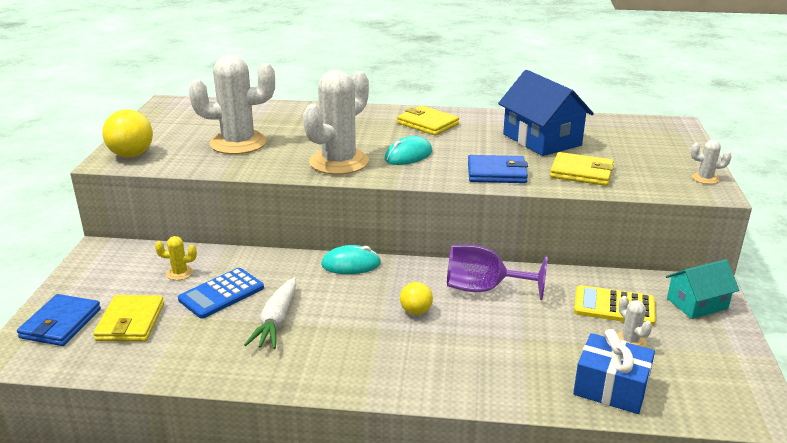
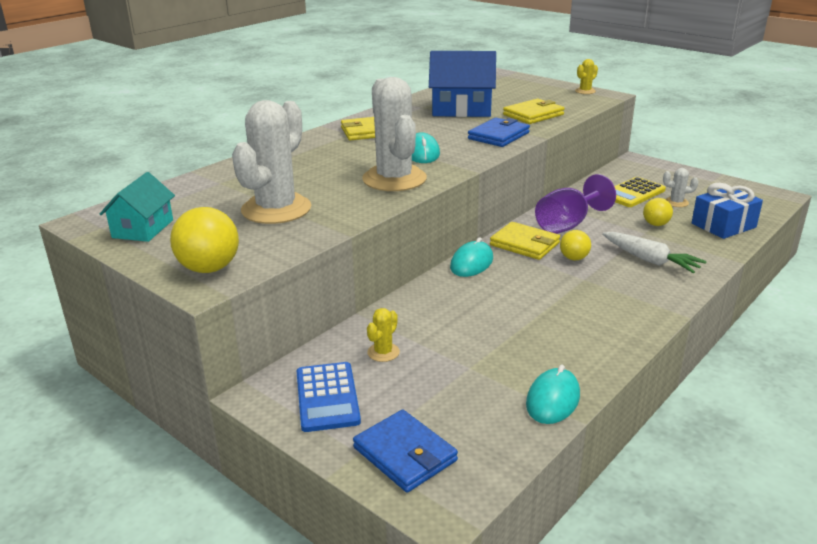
camera: 55 degrees left, 0 degrees up
(131, 322) = (450, 404): yellow wallet -> yellow wallet (524, 244)
(164, 366) = (553, 400): none -> turquoise mouse
(221, 294) = (451, 338): blue calculator -> blue calculator (327, 397)
(276, 321) = (530, 322): white carrot -> white carrot (650, 260)
(552, 340) = (655, 224): none -> yellow ball
(697, 303) = (651, 171): turquoise house -> turquoise house (143, 229)
(705, 178) = (585, 91): white cactus -> yellow cactus

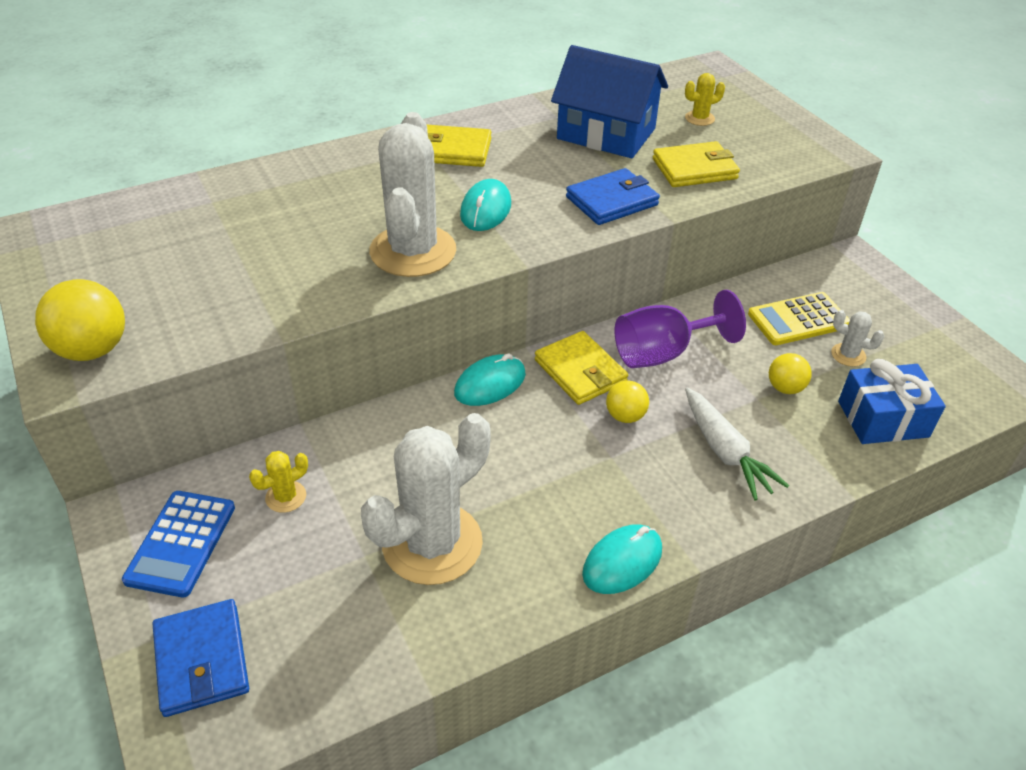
camera: 20 degrees right, 15 degrees up
(143, 229) = (76, 260): turquoise house -> none
(276, 209) = (237, 268): white cactus -> white cactus (432, 543)
(553, 400) = (421, 643): turquoise mouse -> turquoise mouse (622, 562)
(585, 91) = (811, 136): yellow cactus -> yellow cactus (699, 118)

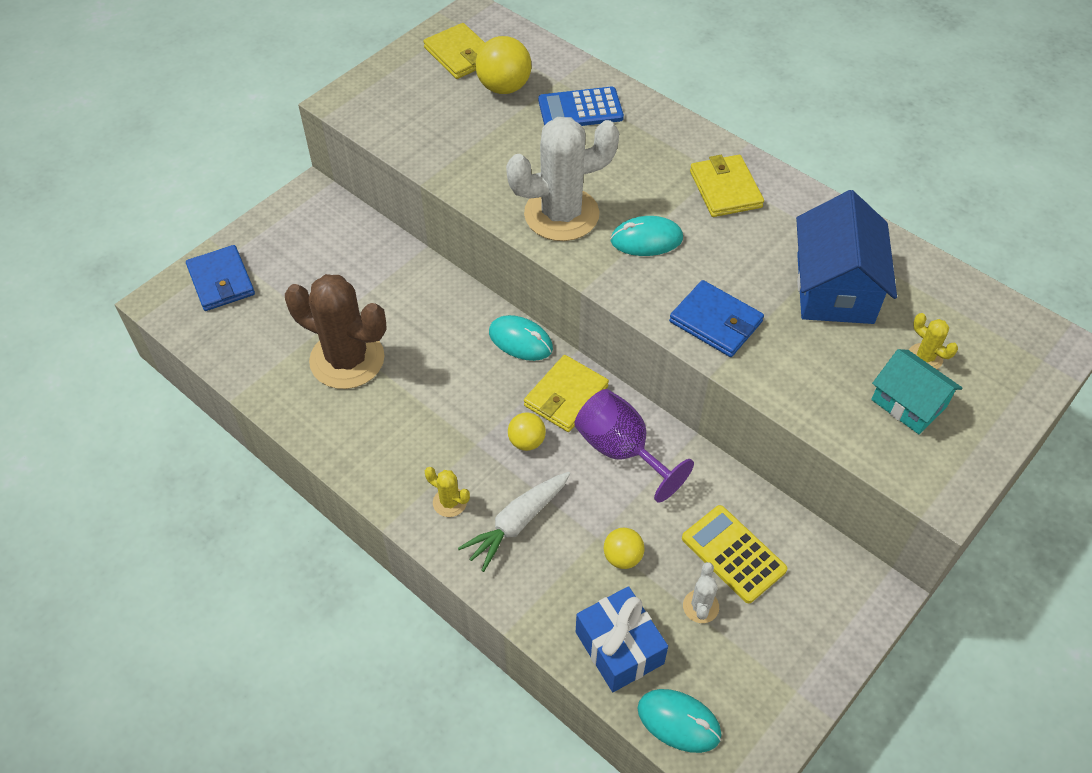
camera: 70 degrees right, 10 degrees up
(93, 350) = (370, 100): yellow ball -> yellow ball (504, 87)
(181, 543) = (300, 232): blue calculator -> blue calculator (580, 109)
(202, 660) = (221, 281): blue wallet -> blue wallet turned 75 degrees counterclockwise
(286, 497) = (357, 266): yellow cactus -> yellow cactus (449, 502)
(432, 543) = (347, 359): white cactus -> brown cactus
(622, 562) = (372, 477): turquoise mouse -> turquoise mouse (679, 722)
(694, 169) = (817, 373): yellow wallet -> yellow wallet (460, 54)
(743, 139) = (908, 403): none -> turquoise house

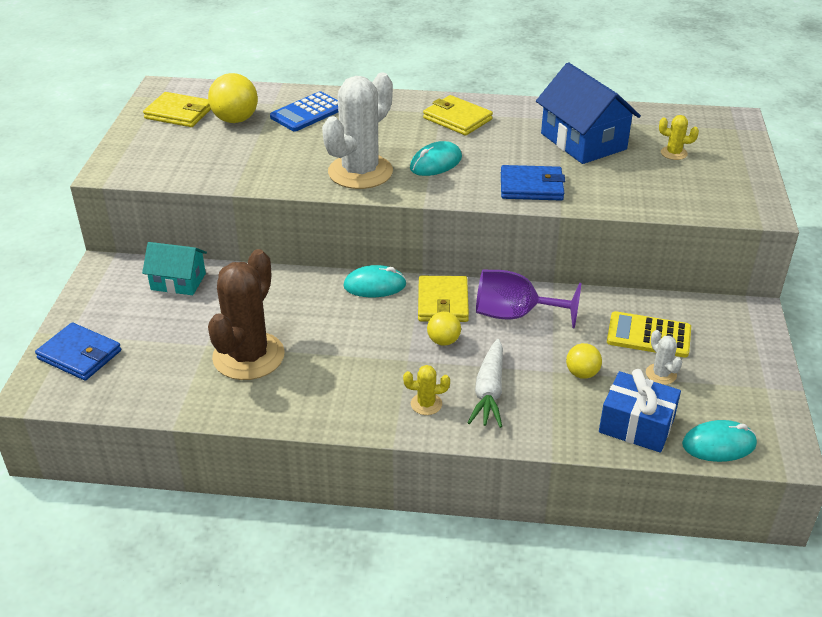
camera: 35 degrees left, 15 degrees down
(347, 359) = (248, 356): brown cactus -> brown cactus turned 60 degrees counterclockwise
(908, 403) = (691, 178): turquoise house -> turquoise house (178, 281)

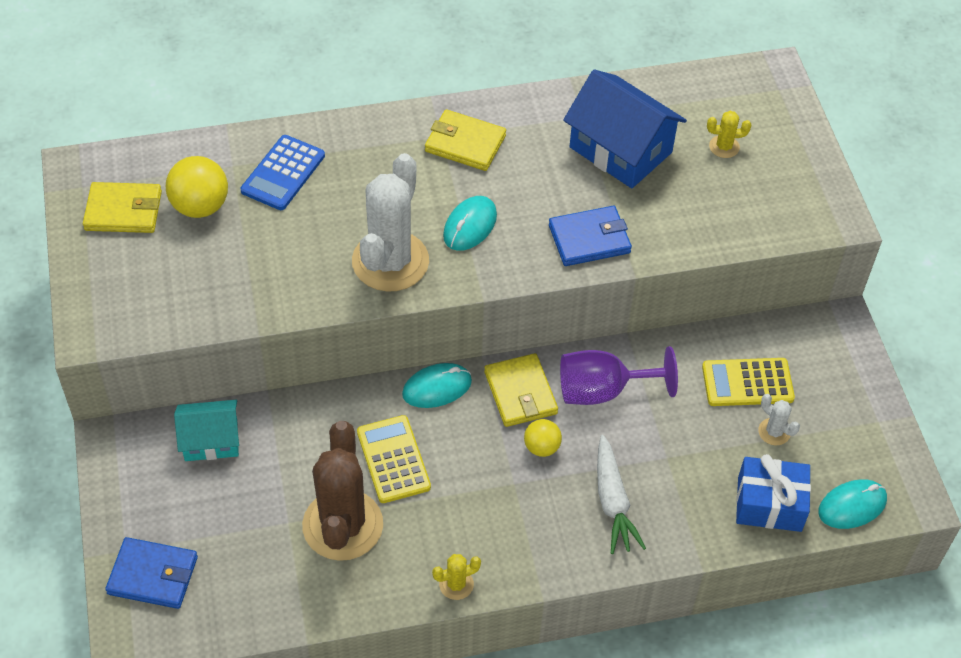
camera: 20 degrees left, 15 degrees up
(314, 323) = (393, 459): none -> yellow calculator
(426, 404) = (556, 536): yellow cactus -> yellow cactus (456, 584)
(582, 373) = (697, 452): yellow ball -> none

